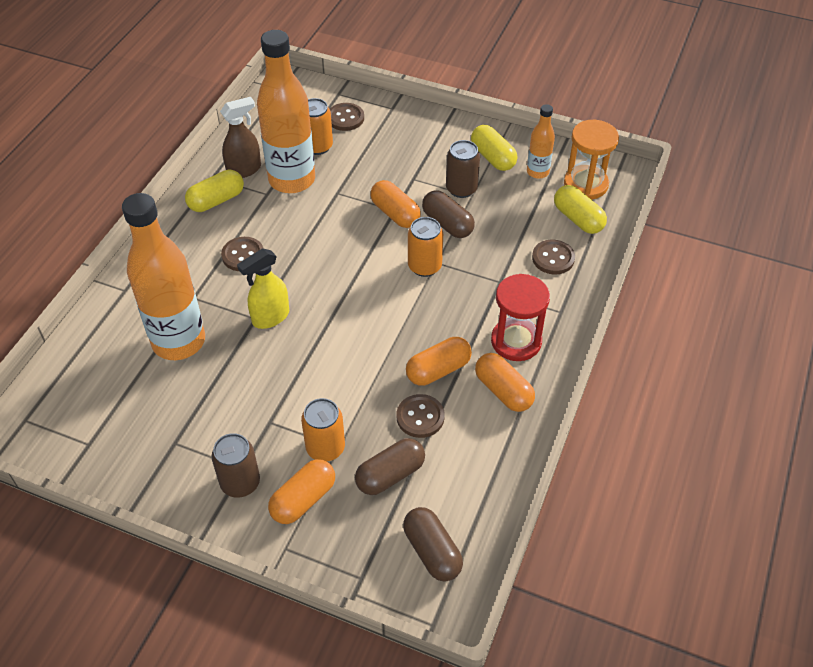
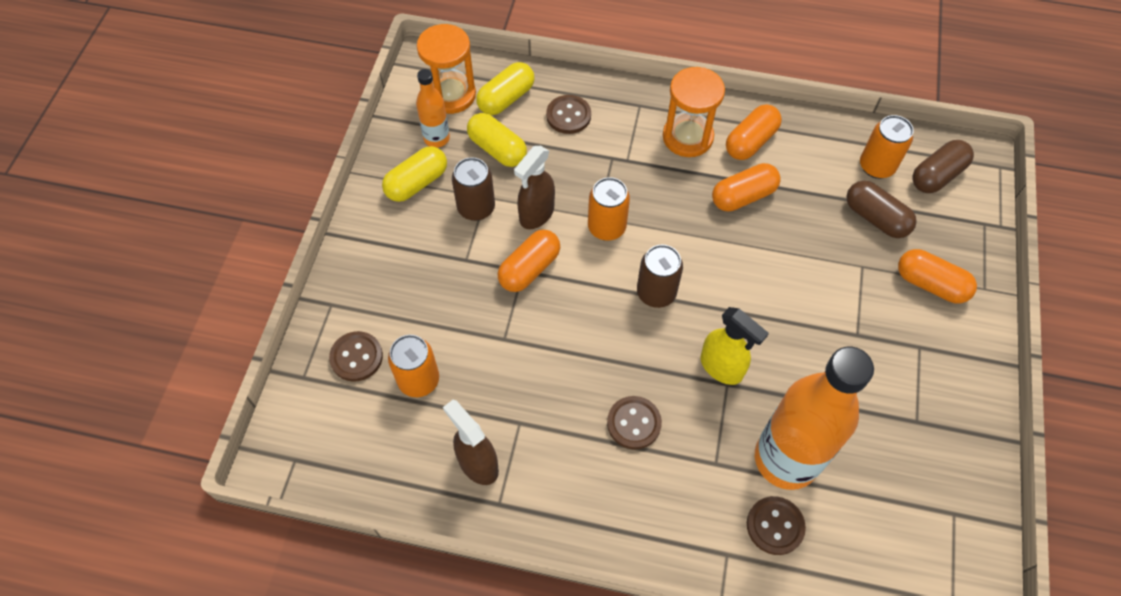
camera: 100 degrees left, 10 degrees up
(216, 200) = (543, 484): yellow capsule -> yellow capsule (497, 149)
(240, 483) = (936, 344): brown can -> brown can (656, 293)
(292, 180) = (488, 397): orange bottle -> none
(325, 448) = (868, 277): orange can -> orange can (876, 166)
(420, 417) = (803, 203): brown button -> brown button (775, 526)
(438, 370) = (743, 196): orange capsule -> orange capsule turned 75 degrees counterclockwise
(447, 224) = (536, 214): brown capsule -> brown spray bottle
(516, 341) = (687, 137): red hourglass -> orange hourglass

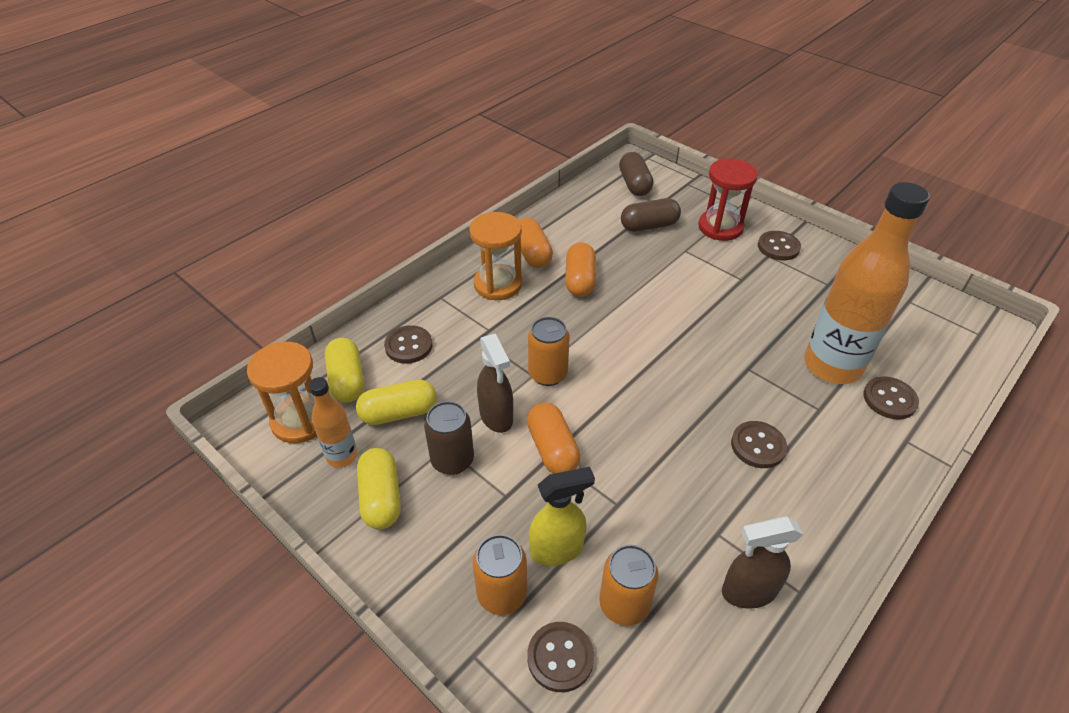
camera: 60 degrees left, 15 degrees down
(656, 293) = (636, 372): brown can -> none
(721, 367) = (731, 365): yellow spray bottle -> yellow spray bottle (557, 549)
(876, 166) = (606, 205): orange can -> orange can (502, 594)
(930, 284) = (720, 227): orange capsule -> red hourglass
(943, 352) = (778, 247): none -> brown button

